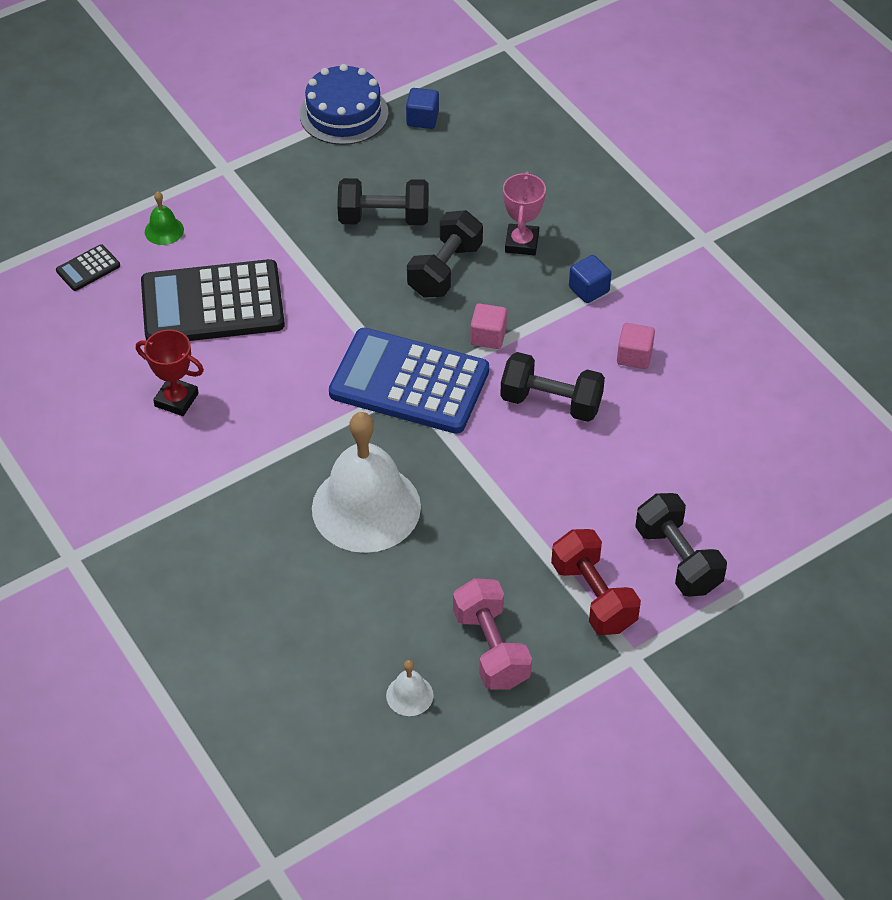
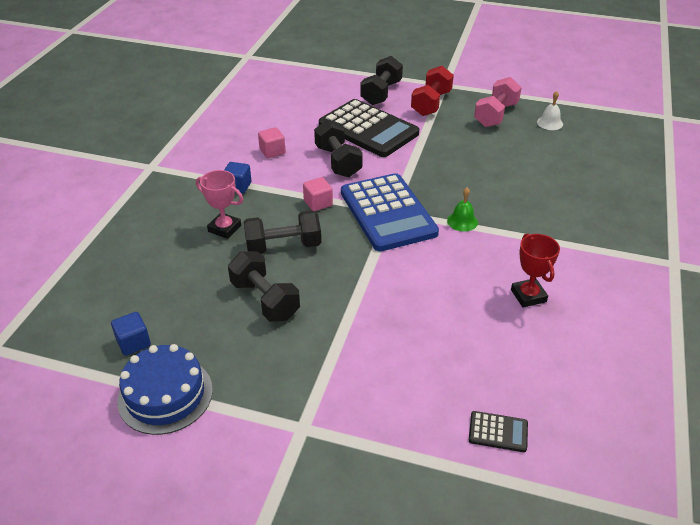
camera: 130 degrees left, 10 degrees down
(164, 230) = (408, 414): green bell -> green bell (462, 221)
(212, 304) = (439, 333): black calculator -> black calculator (368, 129)
(366, 507) = (484, 183): white bell -> none
(521, 243) = (224, 228): pink trophy -> pink trophy turned 60 degrees clockwise

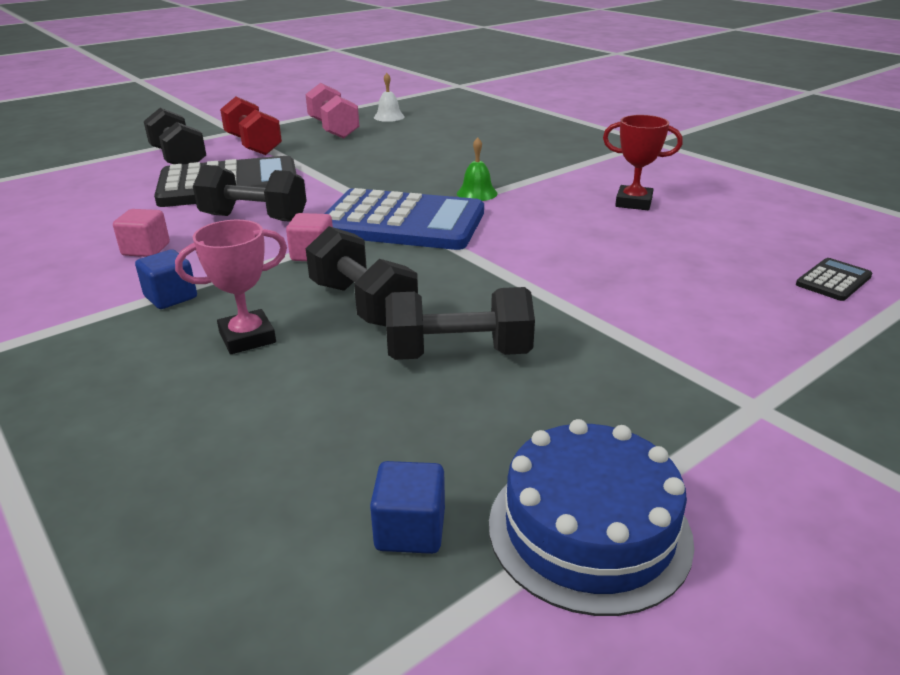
camera: 55 degrees left, 10 degrees down
(283, 247) = (363, 304): black dumbbell -> black dumbbell turned 60 degrees counterclockwise

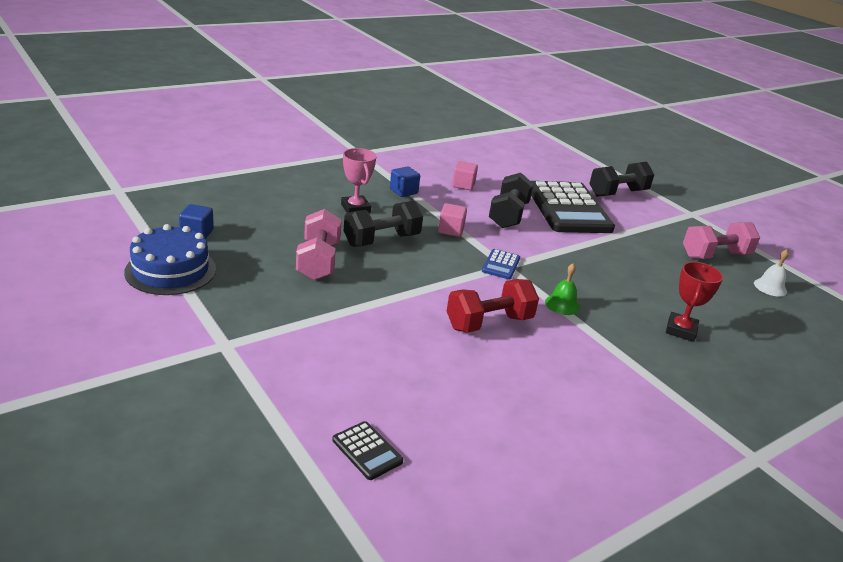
camera: 90 degrees right, 0 degrees up
(253, 145) = (657, 219): red dumbbell -> red dumbbell (489, 323)
(402, 222) = (501, 265): blue calculator -> blue calculator, size x0.41
(458, 354) = (318, 261): black dumbbell -> pink dumbbell
(633, 203) = (546, 385): red trophy -> red trophy (681, 330)

